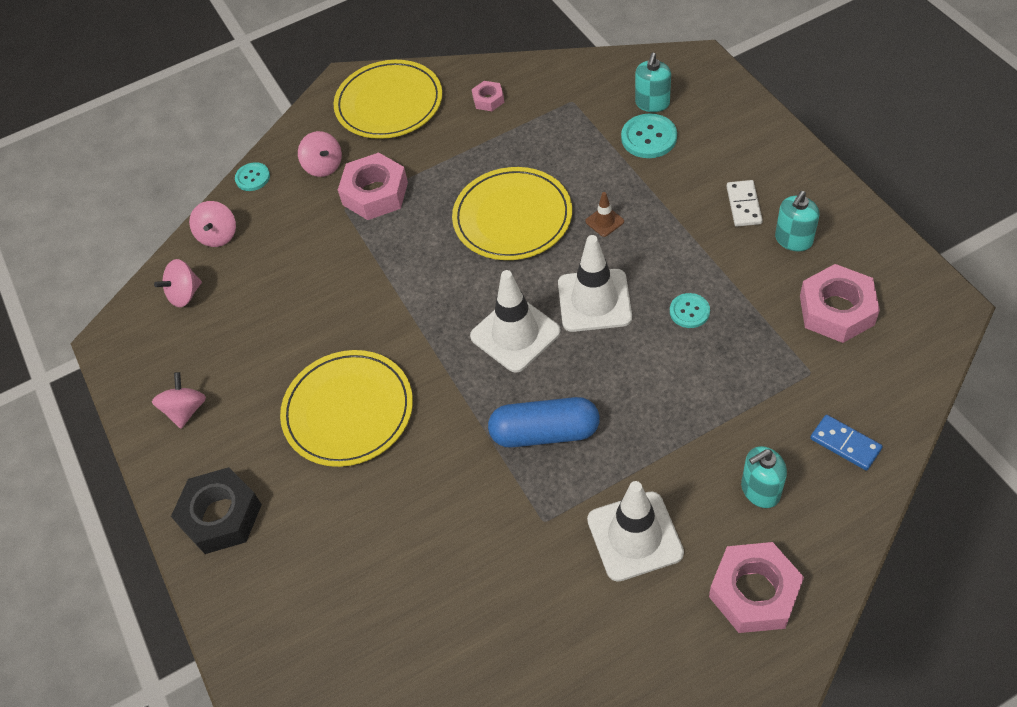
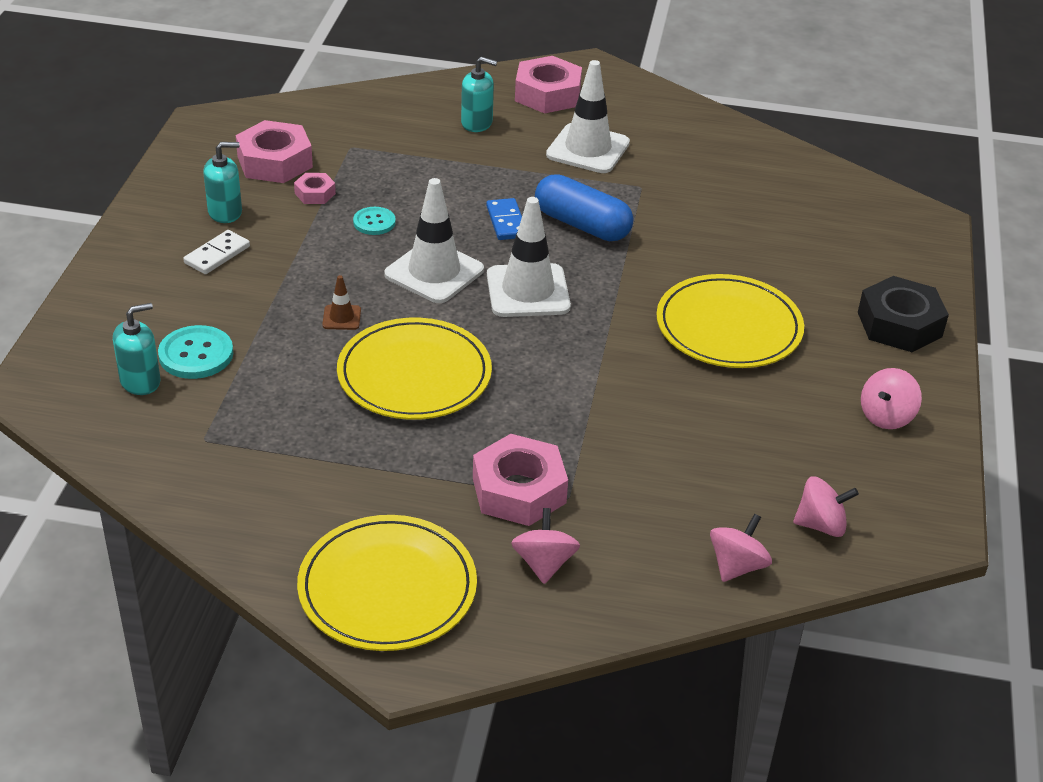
camera: 150 degrees left, 15 degrees down
(253, 178) = (641, 611): turquoise button -> none
(488, 100) = (279, 506): pink nut -> pink nut (315, 193)
(845, 444) = (390, 110): blue domino -> blue domino (506, 222)

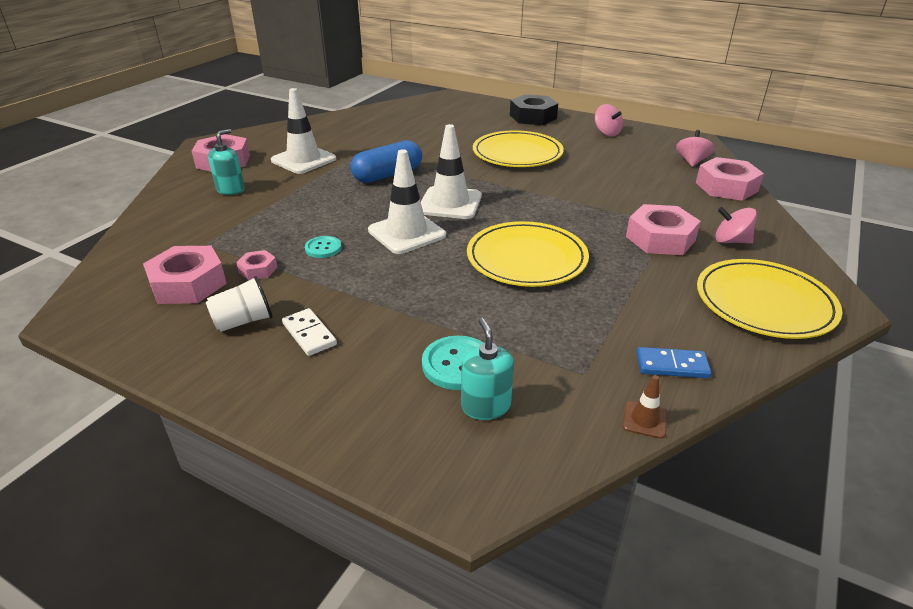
camera: 70 degrees left, 5 degrees down
(225, 212) = (243, 321): turquoise soap dispenser -> white cup
(341, 317) = (442, 280): brown traffic cone -> brown traffic cone (645, 420)
(506, 222) = (364, 198): blue domino -> blue domino (672, 365)
(737, 566) = (726, 187): pink spinning top -> pink nut

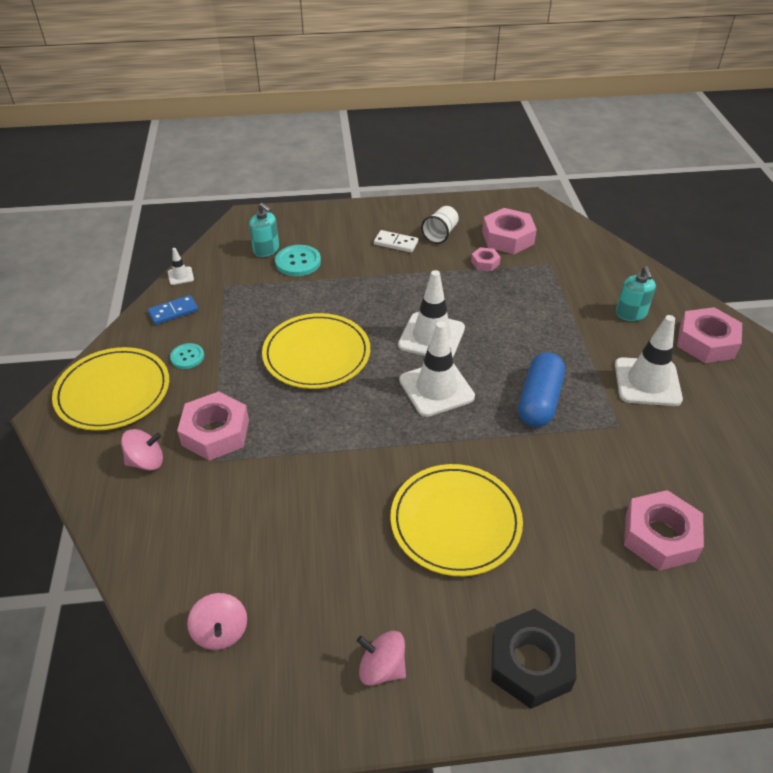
camera: 145 degrees right, 10 degrees up
(323, 248) = (470, 296): turquoise button -> turquoise button (187, 357)
(645, 420) = (180, 276): brown traffic cone -> white traffic cone
(726, 187) = (162, 577): pink nut -> pink nut (659, 536)

